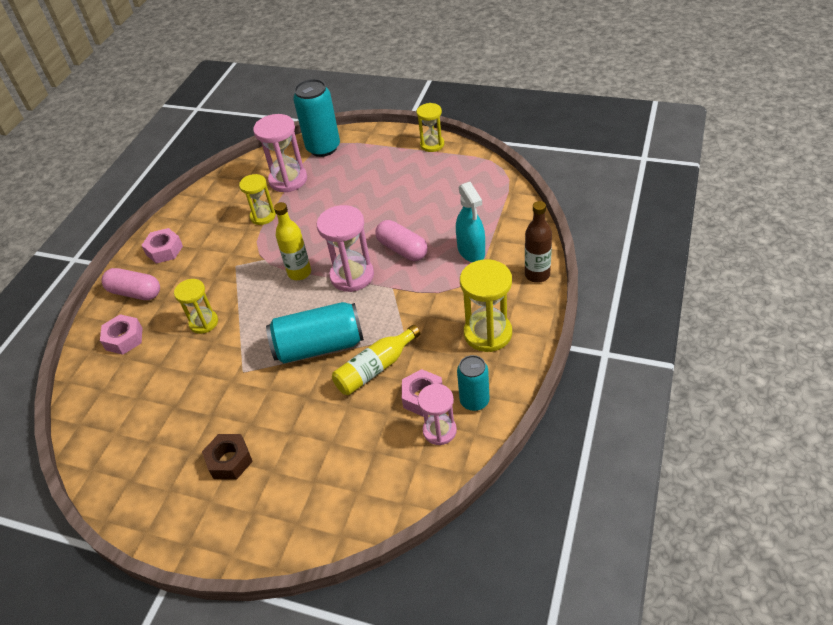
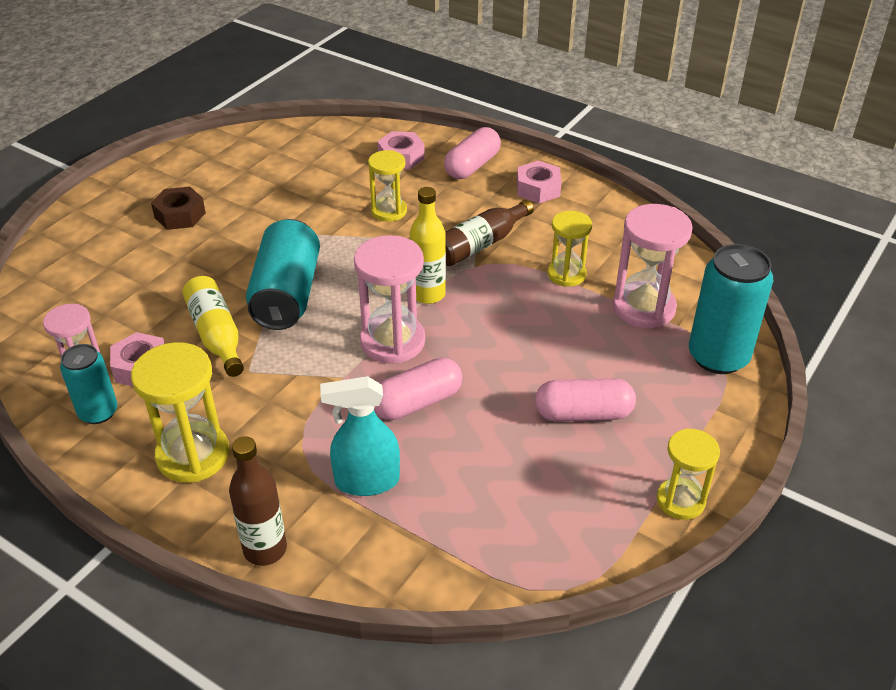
camera: 100 degrees right, 5 degrees down
(238, 262) = (480, 244): none -> brown bottle
(386, 185) = (583, 414): none -> pink capsule

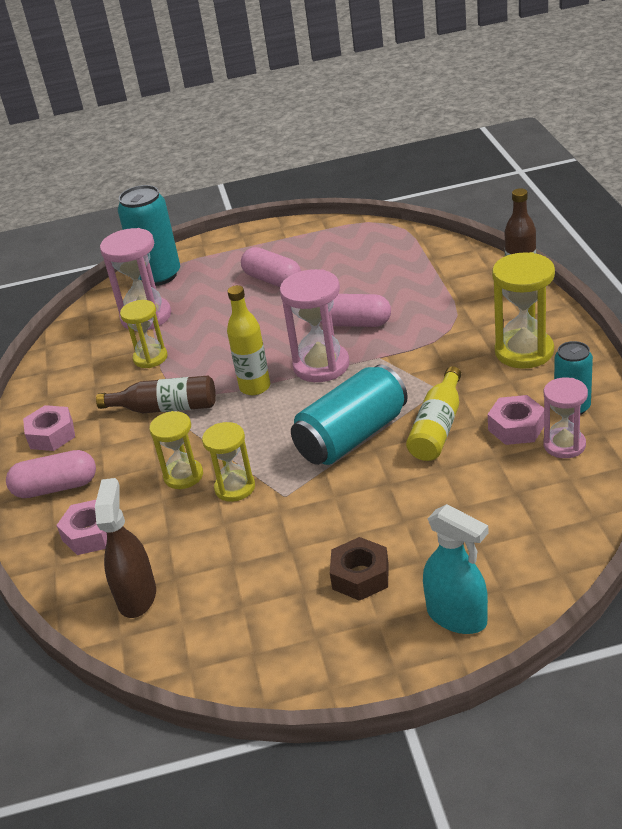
camera: 130 degrees left, 5 degrees down
(320, 147) = (137, 596): none -> brown spray bottle
(366, 481) = (431, 297): turquoise spray bottle -> turquoise spray bottle (457, 617)
(680, 500) = (288, 231): yellow hourglass -> yellow hourglass (235, 488)

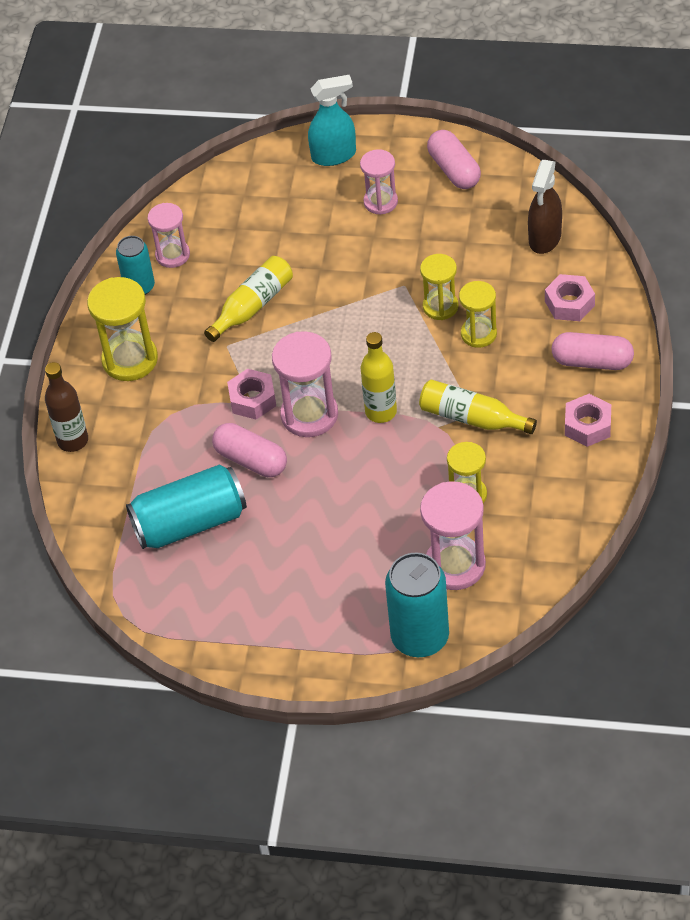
camera: 160 degrees left, 15 degrees up
(165, 408) = (472, 418): brown bottle -> yellow bottle
(272, 280) = (297, 567): pink capsule -> pink capsule (454, 170)
(352, 436) = (324, 322): turquoise can -> turquoise can (190, 523)
(360, 576) = (380, 202): brown nut -> pink hourglass
(457, 617) = (334, 155): turquoise spray bottle -> turquoise spray bottle turned 105 degrees clockwise
(516, 427) = (194, 283): pink nut -> pink nut (252, 399)

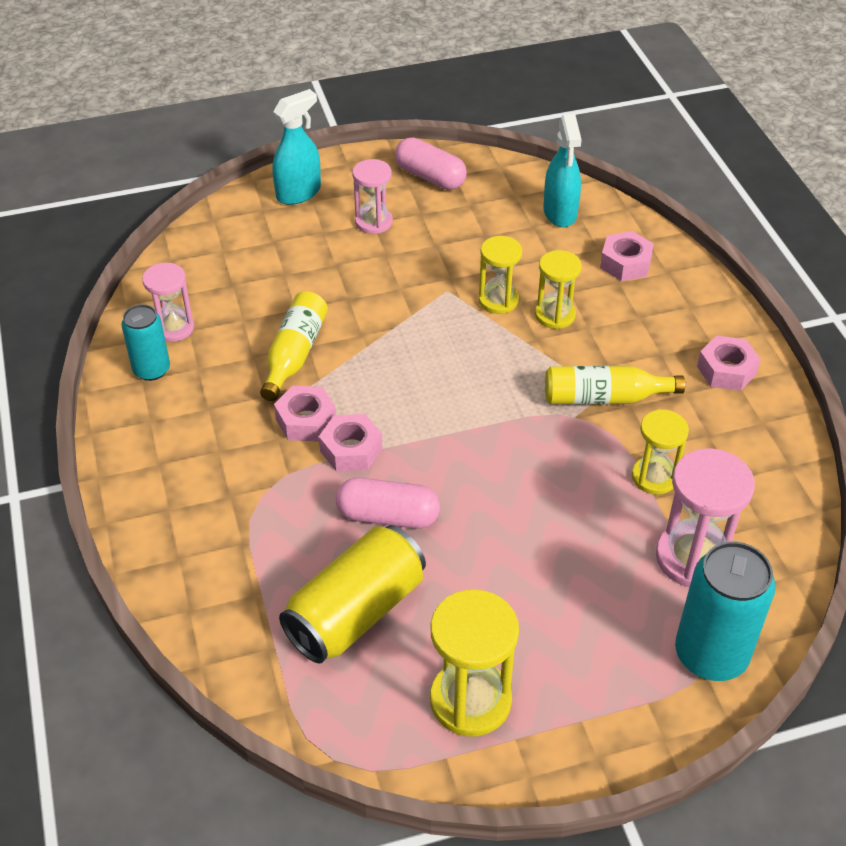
camera: 30 degrees left, 5 degrees down
(73, 440) = (155, 561): brown bottle -> none
(130, 360) = (180, 449): yellow hourglass -> yellow hourglass (470, 700)
(190, 523) = (355, 612): turquoise can -> yellow can
(232, 365) = (306, 420): none -> pink nut
(309, 415) = (426, 447): pink hourglass -> none
(381, 412) = (503, 420): yellow bottle -> none
(545, 238) = (560, 213): brown spray bottle -> turquoise spray bottle
(592, 361) = (686, 309): pink capsule -> none

